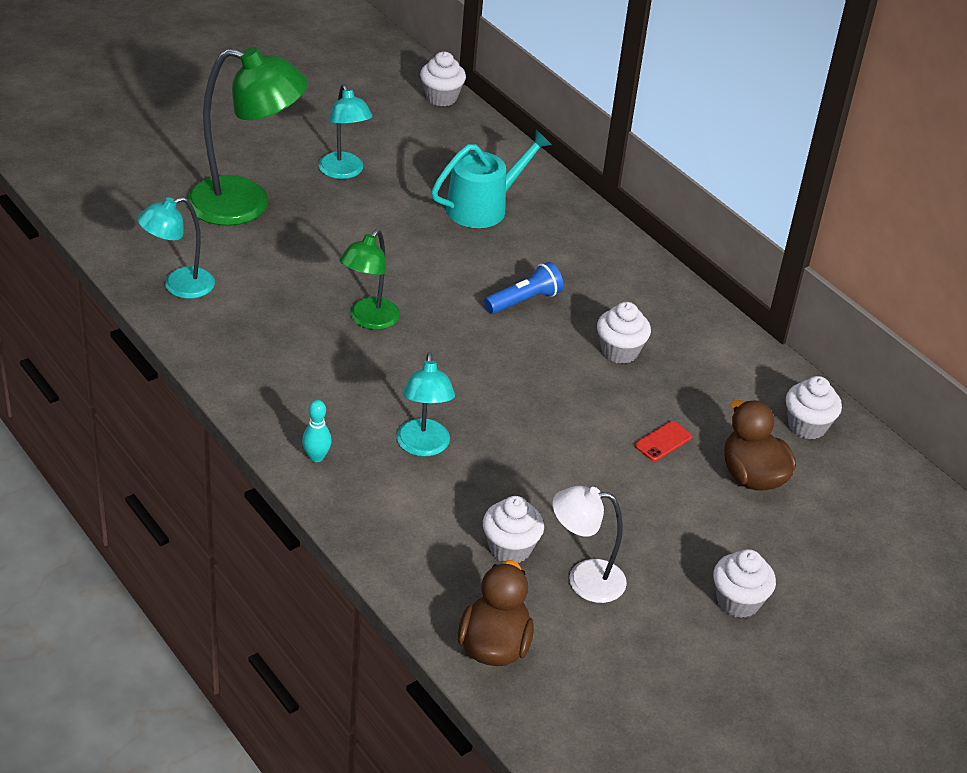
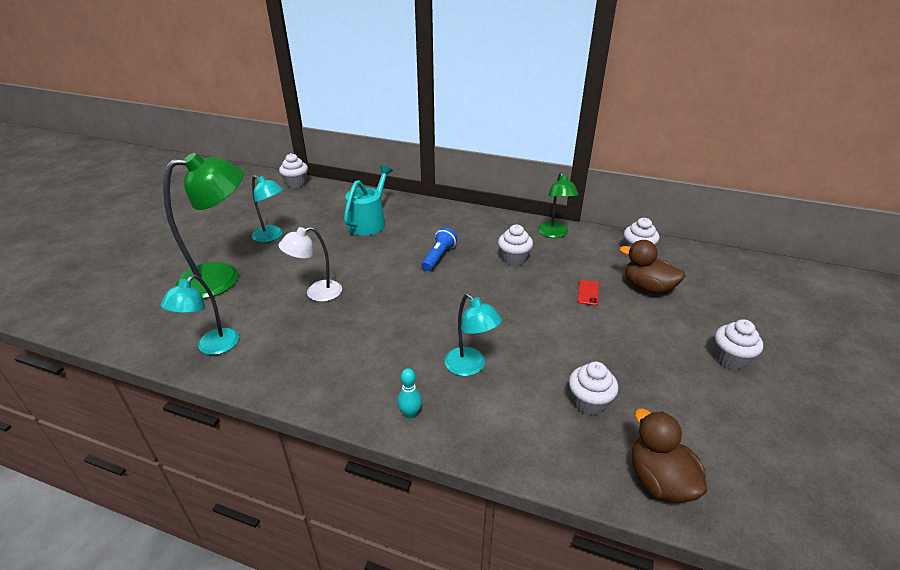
camera: 30 degrees left, 5 degrees down
(368, 320) = (361, 308): green lamp -> green lamp (554, 234)
(584, 579) = (649, 396): white lamp -> white lamp (316, 293)

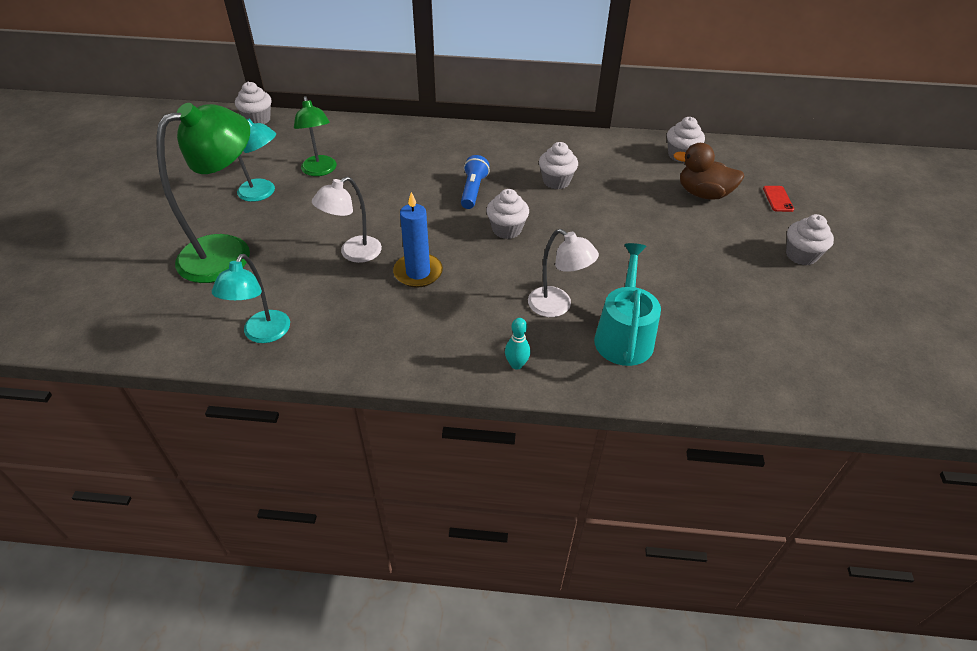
camera: 15 degrees left, 10 degrees up
(361, 317) = (418, 272): none -> blue candle
(369, 222) = (373, 159): turquoise watering can -> turquoise watering can (624, 336)
(470, 367) = (557, 306): turquoise lamp -> white lamp
(554, 234) = (588, 146): green lamp -> green lamp (320, 171)
(588, 293) = (646, 208): red phone -> red phone (778, 199)
(589, 402) = (685, 321): white cupcake -> white cupcake (507, 229)
(659, 480) = (771, 381): brown duck -> none

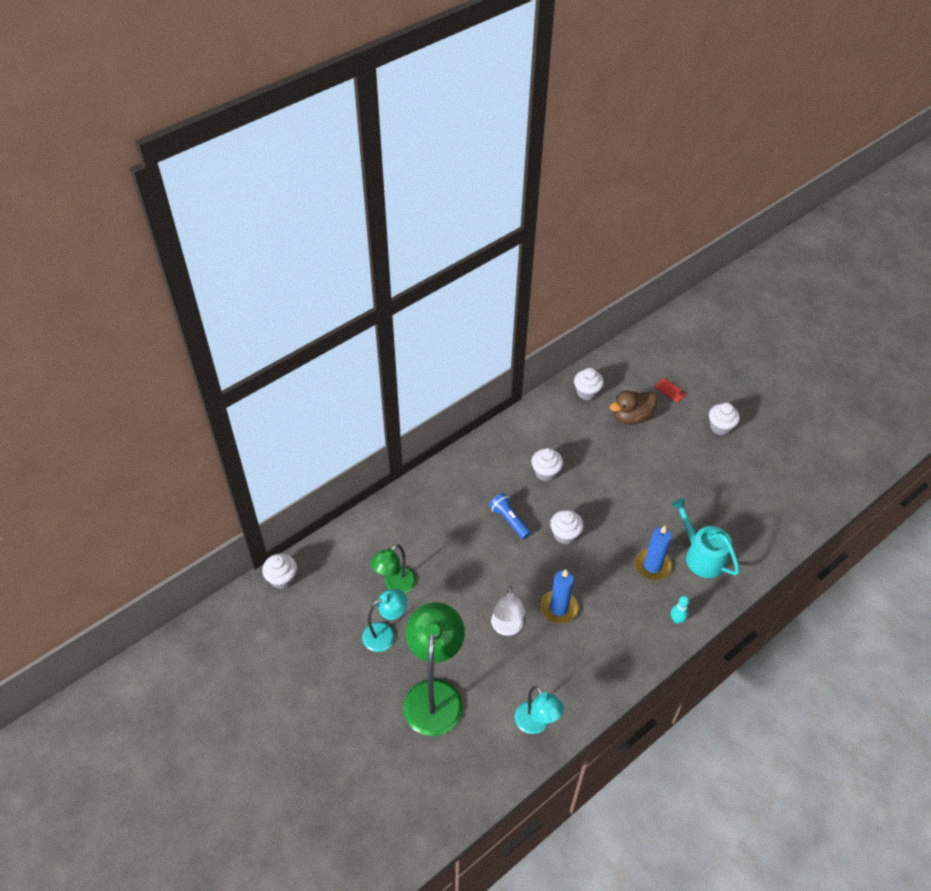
camera: 45 degrees left, 5 degrees up
(320, 171) = (395, 585): green lamp -> green lamp turned 105 degrees clockwise
(557, 306) = (652, 566): white lamp -> blue candle

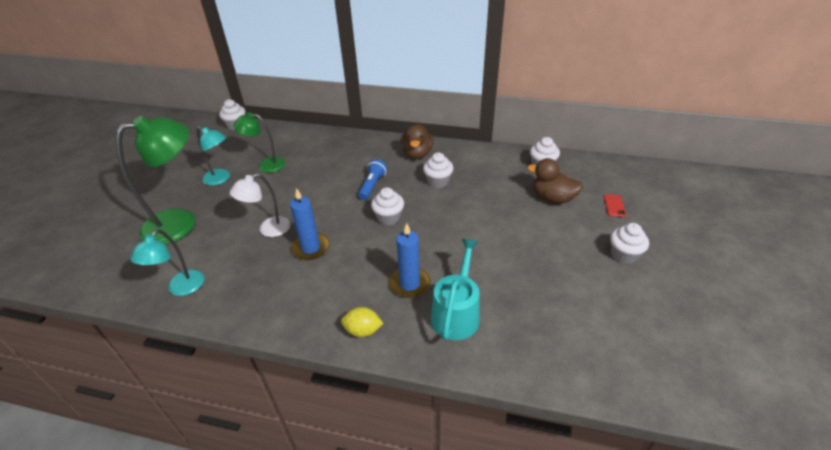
camera: 55 degrees right, 10 degrees down
(490, 460) = (417, 154): none -> brown duck
(677, 620) = (363, 330): turquoise bowling pin -> yellow lemon

